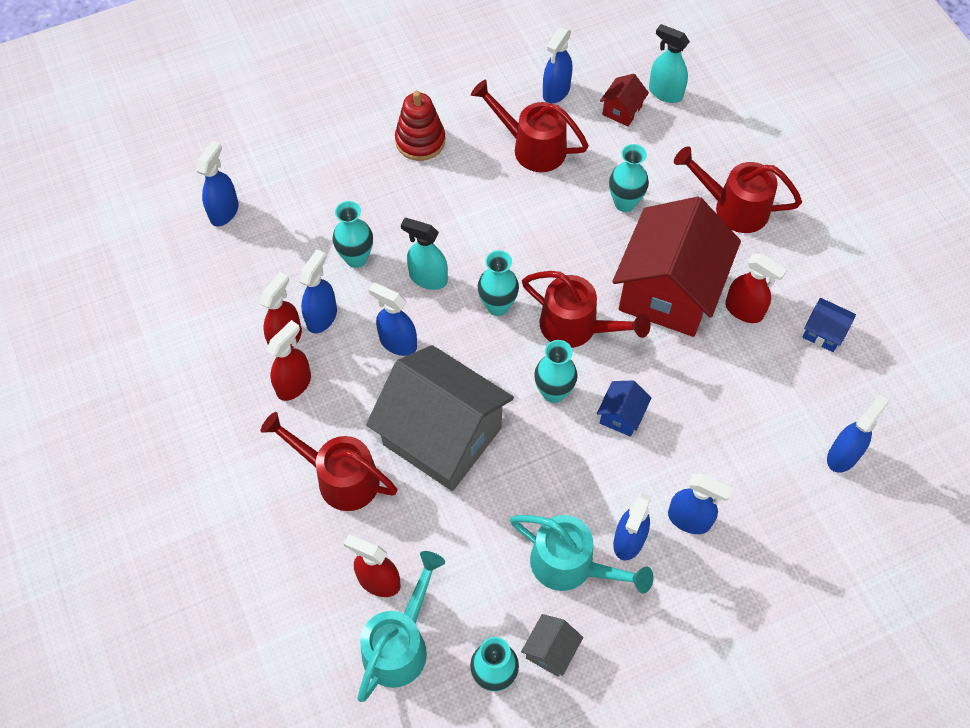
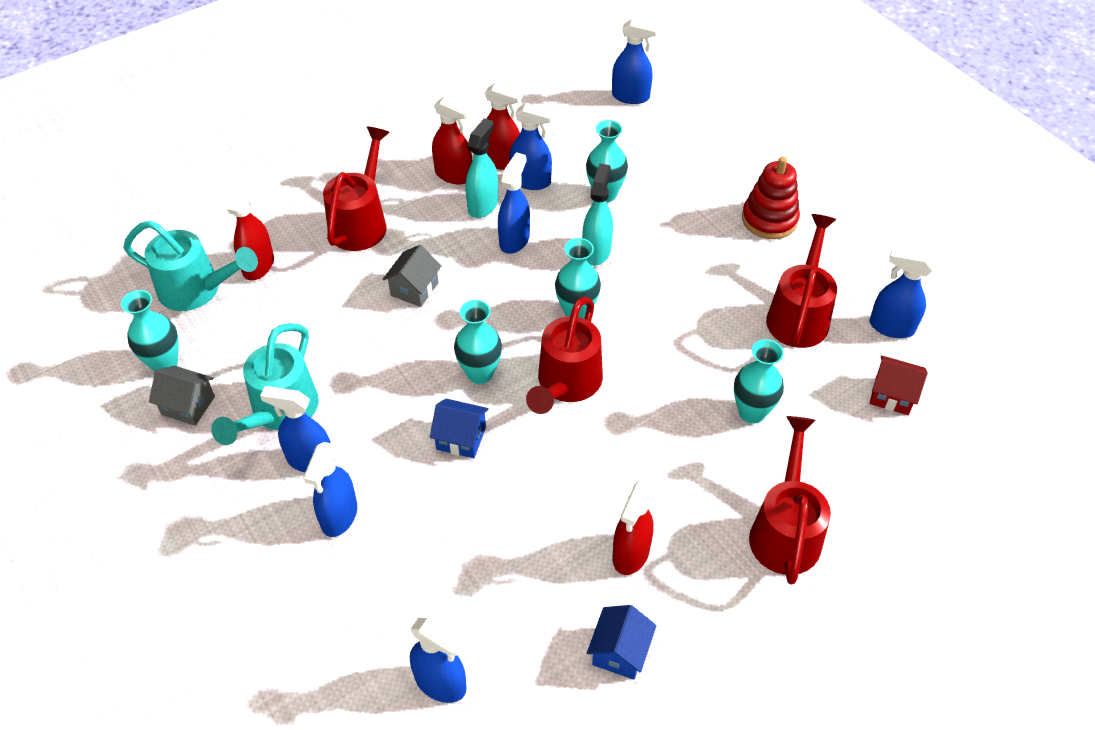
camera: 80 degrees right, 10 degrees down
(442, 436) = (414, 289): grey house -> grey house, size x0.40
(665, 93) = (941, 438): turquoise spray bottle -> turquoise spray bottle (483, 205)
(669, 291) = (638, 469): red house -> none

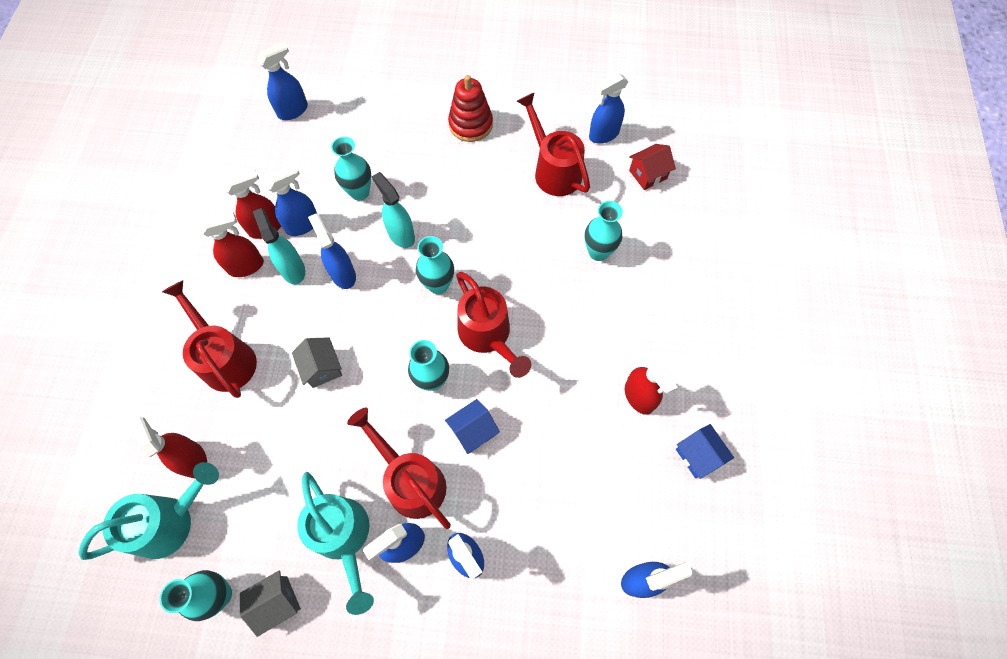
camera: 50 degrees left, 15 degrees up
(785, 530) = (689, 302): red watering can -> red watering can (410, 480)

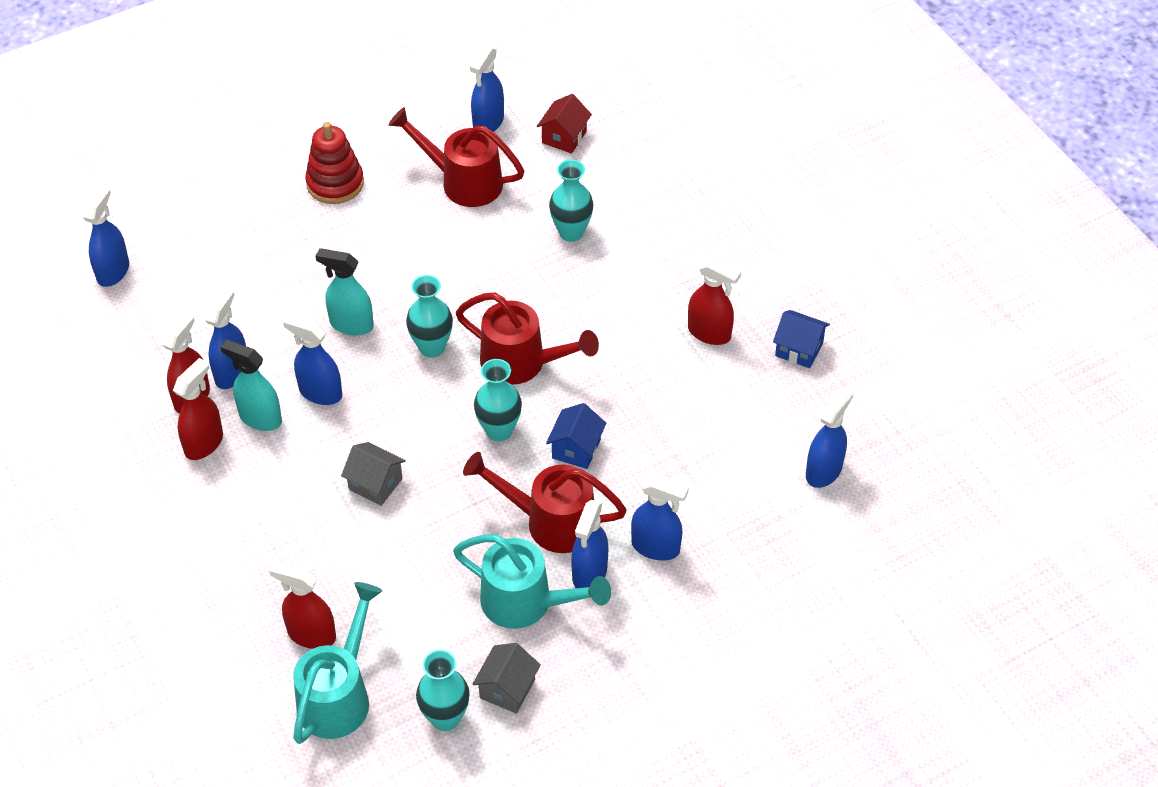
camera: 35 degrees left, 15 degrees down
(225, 358) = (261, 534): red watering can -> none
(359, 192) = (268, 309): turquoise vase -> none

